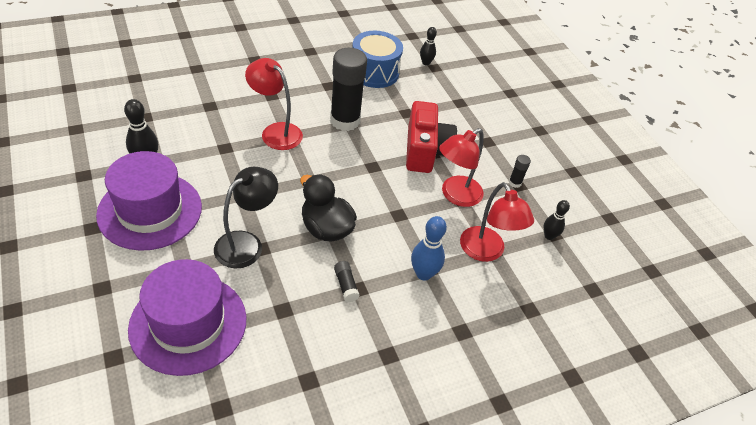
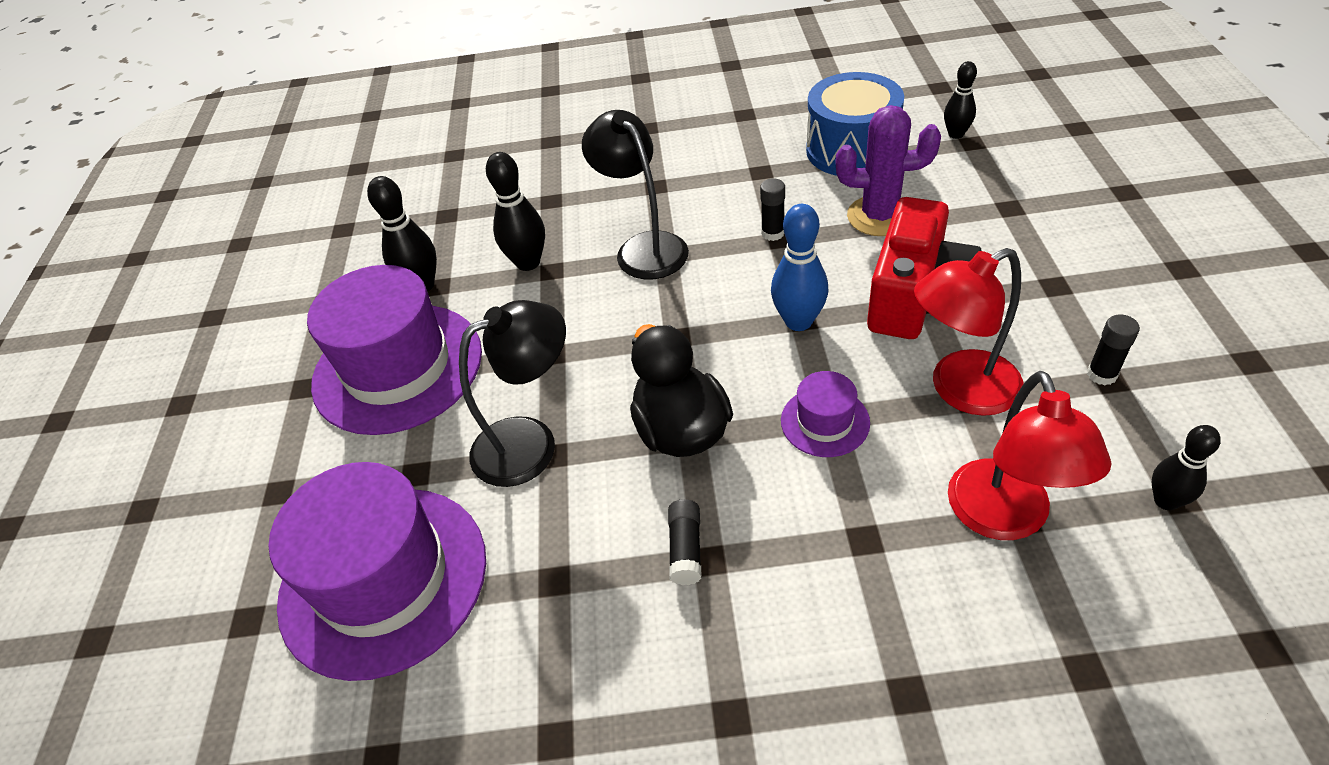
camera: 30 degrees right, 0 degrees up
(209, 144) = (528, 262): none -> black bowling pin
(275, 132) = (644, 247): red lamp -> black lamp
(345, 121) = (772, 233): black glue stick -> black glue stick, size x0.41
(396, 217) = (825, 422): none -> purple hat
(398, 109) = (879, 216): none -> purple cactus
(423, 274) = (852, 547): blue bowling pin -> blue bowling pin (798, 321)

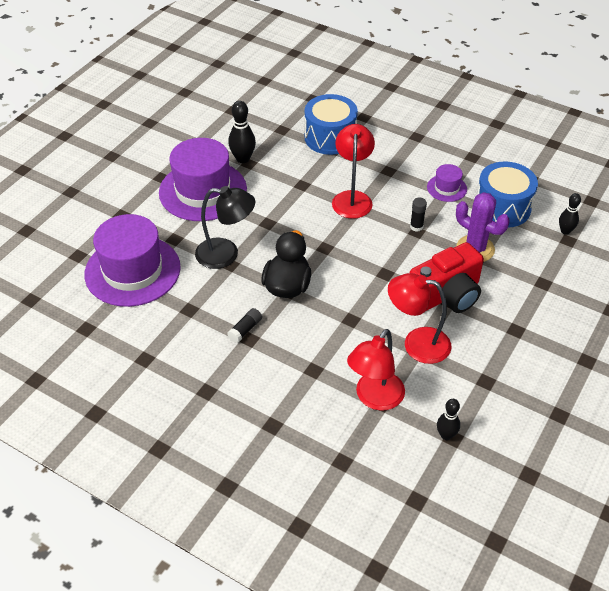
camera: 30 degrees right, 0 degrees up
(528, 262) = (295, 175): black bowling pin -> none
(529, 189) = (330, 137): none -> blue drum
(644, 247) = (352, 198): black lamp -> red lamp
(798, 321) = (382, 273): blue bowling pin -> none
(825, 422) = (347, 320): purple hat -> purple hat (446, 188)
(1102, 374) = (485, 377): black glue stick -> none

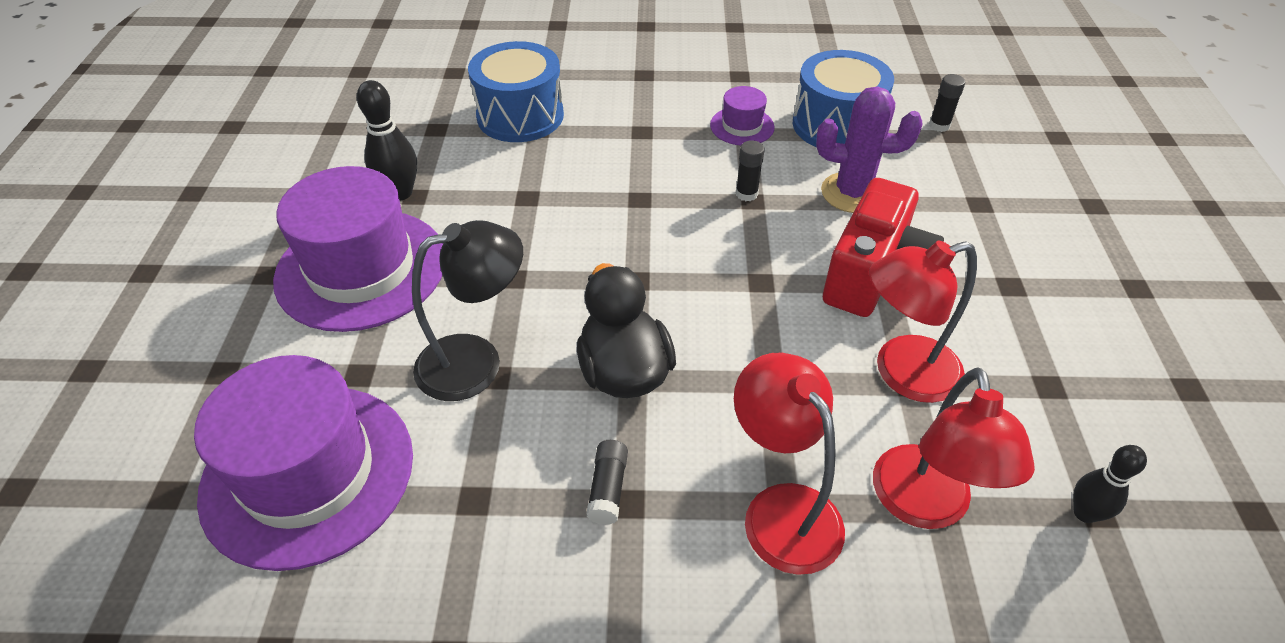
camera: 30 degrees left, 0 degrees up
(352, 198) = (620, 188): red lamp -> red lamp (781, 509)
(565, 231) = (939, 125): black bowling pin -> black glue stick

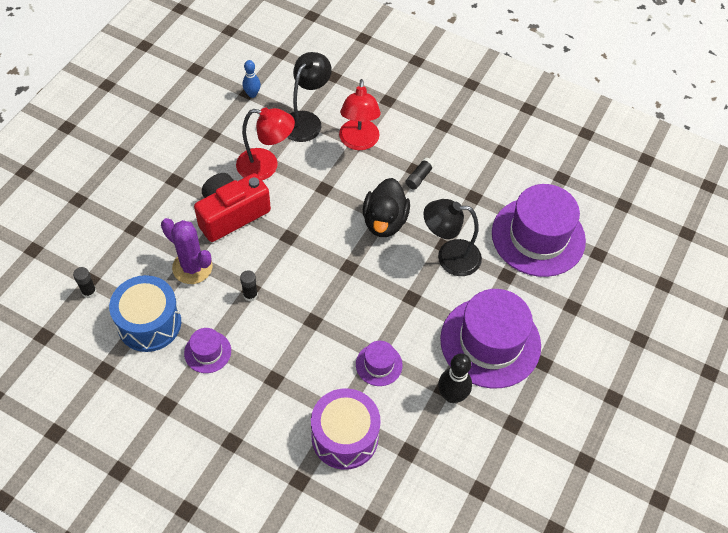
camera: 155 degrees left, 10 degrees up
(518, 188) = (379, 364): none -> purple hat
(520, 116) = (345, 437): blue drum -> purple drum
(924, 506) = (306, 120): red lamp -> black lamp
(1084, 513) = (252, 94): black bowling pin -> blue bowling pin

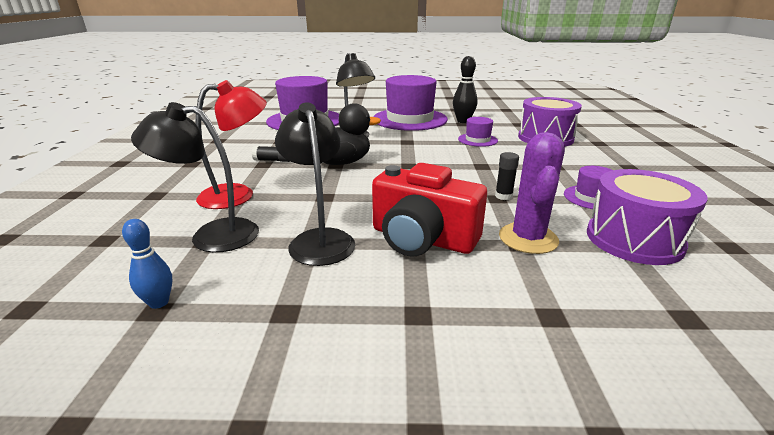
camera: 115 degrees left, 30 degrees down
(89, 292) = (700, 308): black glue stick -> none
(149, 323) = (634, 239): blue drum -> purple drum
(266, 166) = (319, 239): red lamp -> black lamp

